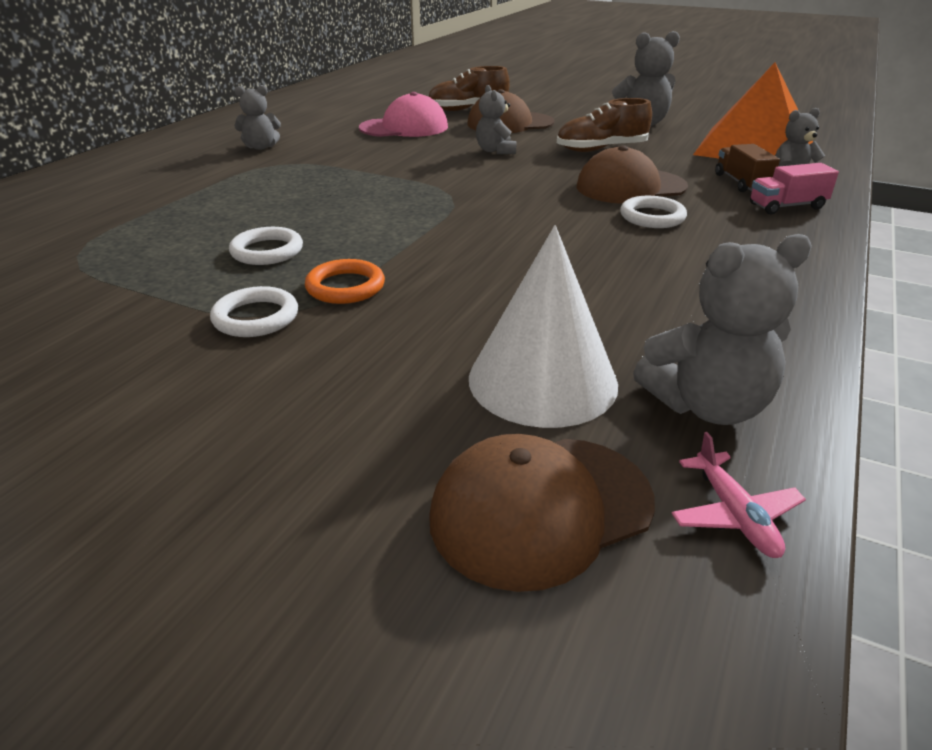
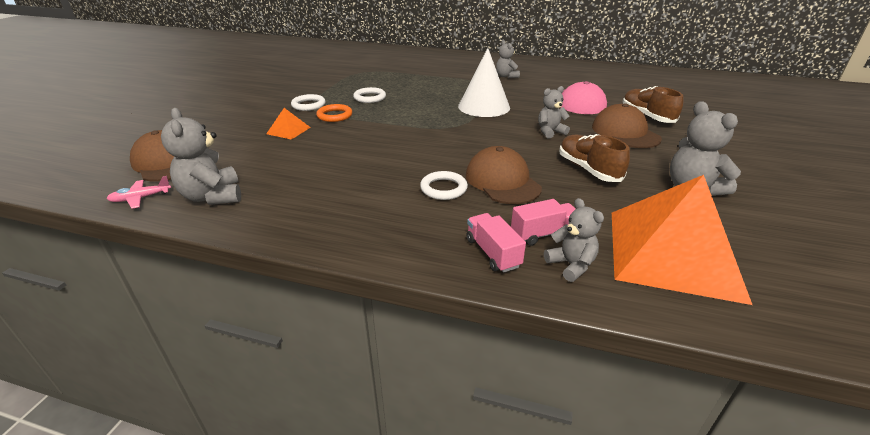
camera: 80 degrees right, 0 degrees up
(401, 337) = (288, 130): none -> orange pyramid
(542, 380) = (246, 159): white cone -> white cone (484, 106)
(741, 183) = (543, 233): brown truck -> pink truck

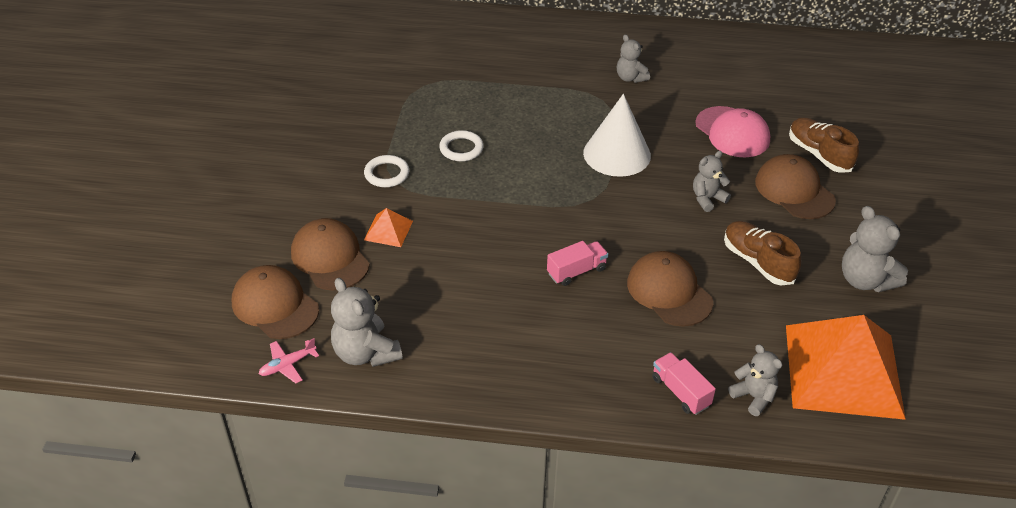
camera: 10 degrees left, 10 degrees up
(233, 141) = (330, 258): none -> brown cap
(334, 115) = (432, 193): orange ring -> none
(443, 188) = (610, 311): white ring -> none
(543, 233) = (723, 362): pink truck -> pink truck (576, 271)

